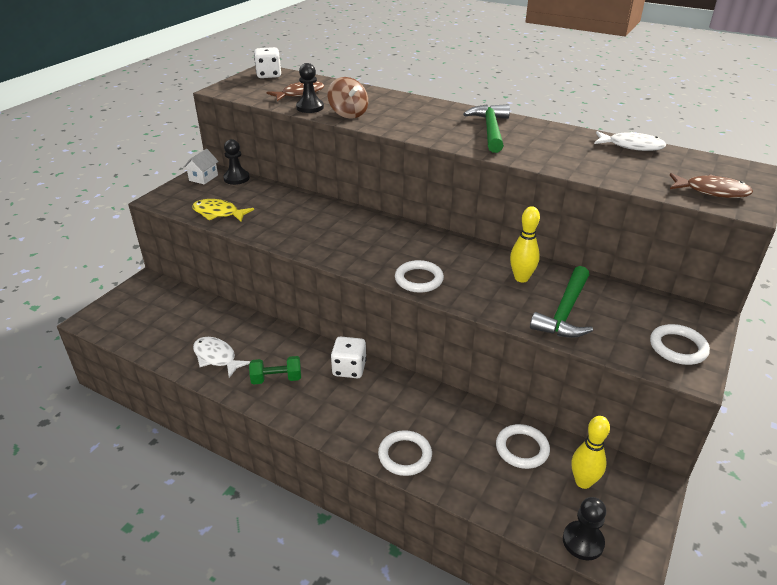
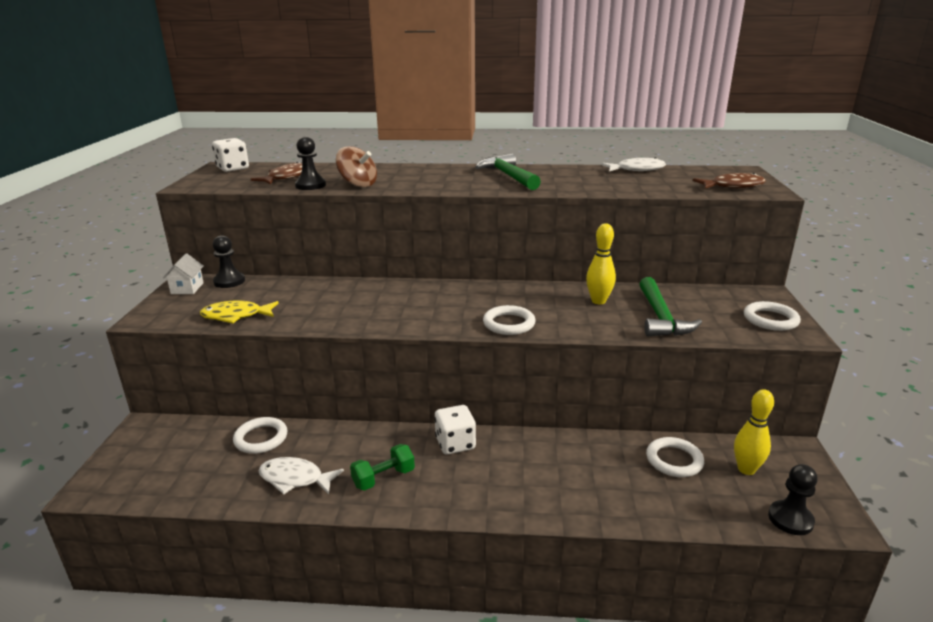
camera: 25 degrees left, 10 degrees down
(405, 455) = (576, 504): white ring -> white ring (261, 438)

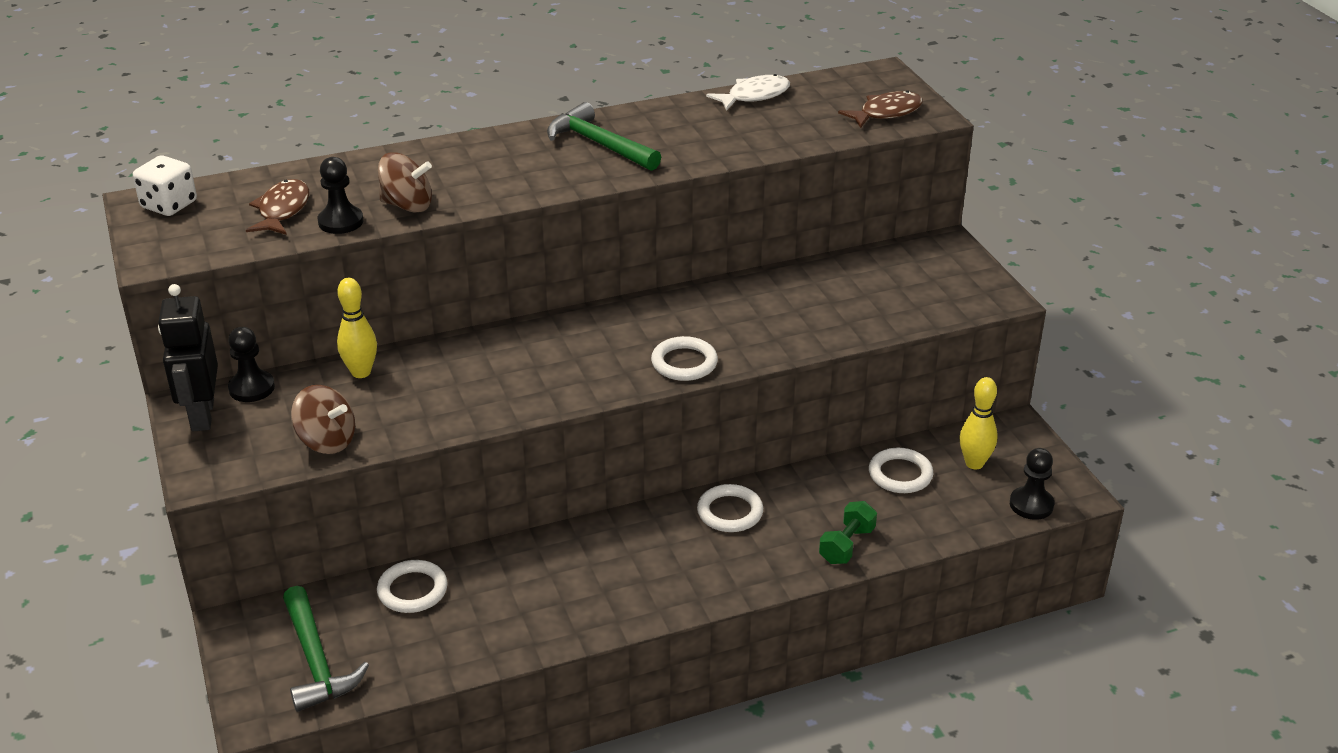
camera: 25 degrees left, 10 degrees up
(187, 288) = (202, 415): white house -> black robot
(236, 316) = (327, 441): yellow fish -> brown spinning top
(295, 479) = (500, 623): white fish -> none
(383, 478) = (603, 590): green dumbbell -> green dumbbell (846, 545)
(455, 443) = (655, 525): white dice -> none
(598, 301) = (767, 301): yellow bowling pin -> yellow bowling pin (361, 372)
(661, 317) = (848, 309): green hammer -> green hammer (316, 661)
(770, 319) = (964, 283): white ring -> white ring (730, 512)

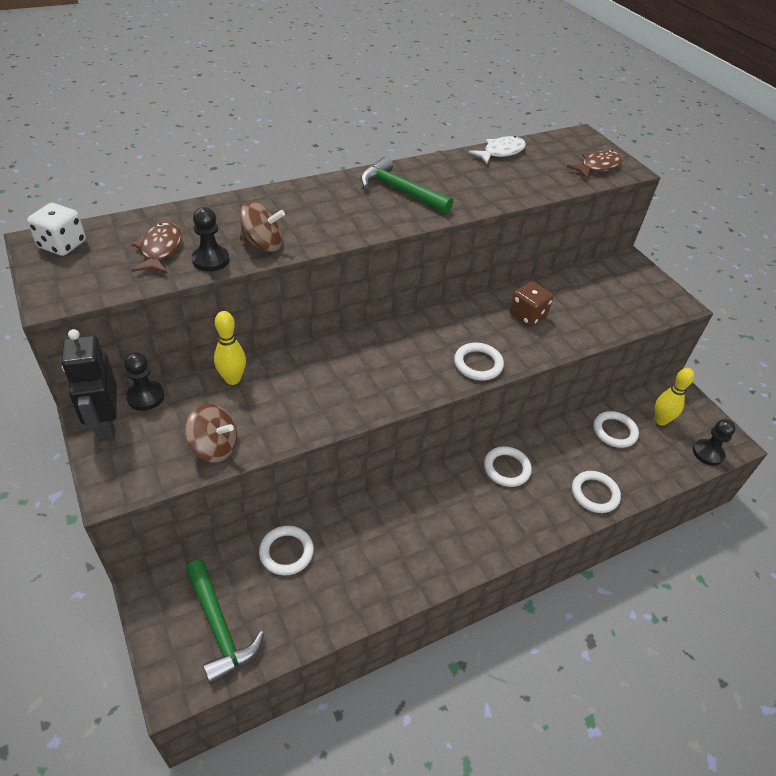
camera: 10 degrees left, 10 degrees up
(771, 309) = (527, 316): none -> brown dice
(846, 545) = (594, 494): green dumbbell -> white ring

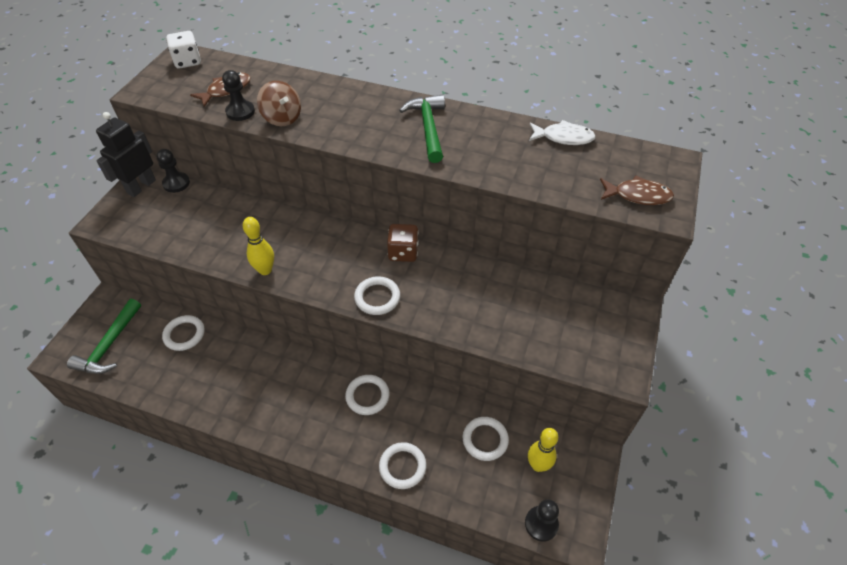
camera: 50 degrees right, 5 degrees up
(214, 447) = (166, 235): brown spinning top -> none
(232, 379) = (227, 203): yellow bowling pin -> yellow bowling pin (265, 270)
(527, 316) = (468, 290): brown dice -> brown dice (403, 252)

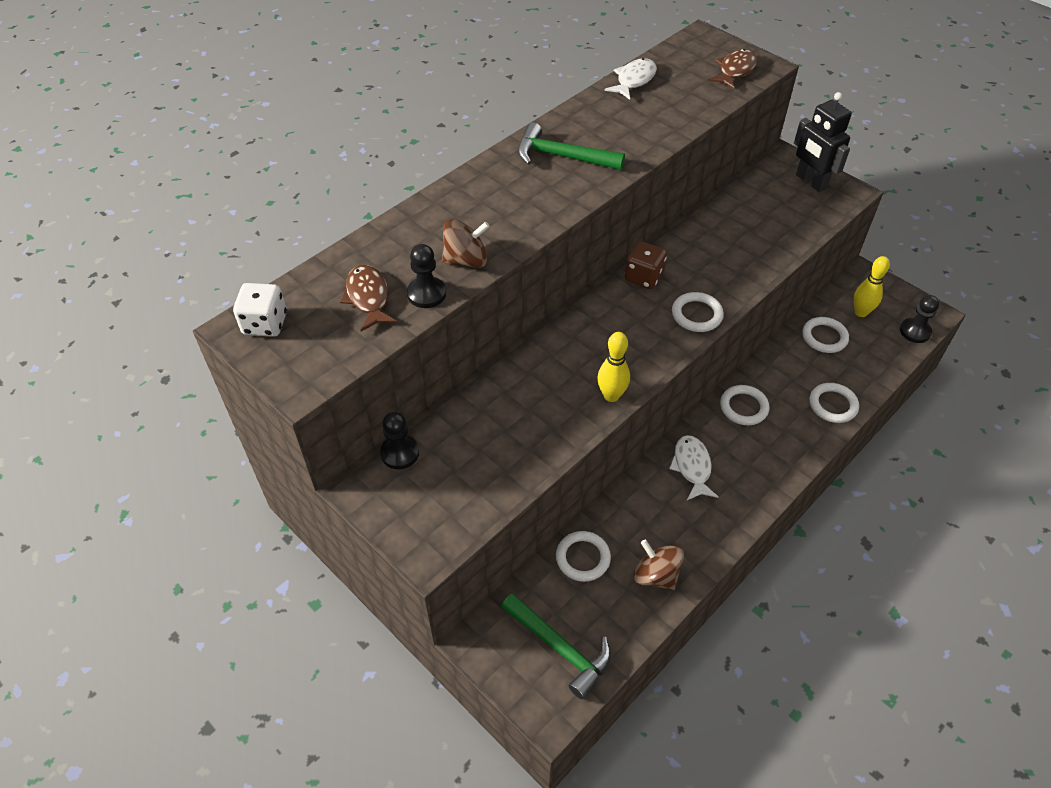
camera: 65 degrees left, 0 degrees up
(141, 186) = (380, 494): black robot -> black robot (811, 182)
(181, 383) = (656, 575): none -> brown spinning top
(289, 377) = (692, 467): none -> white fish

